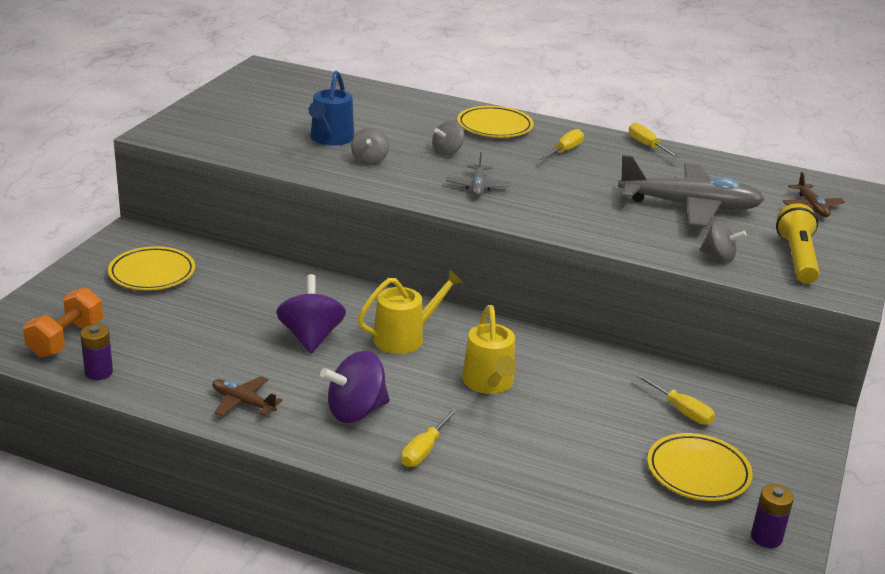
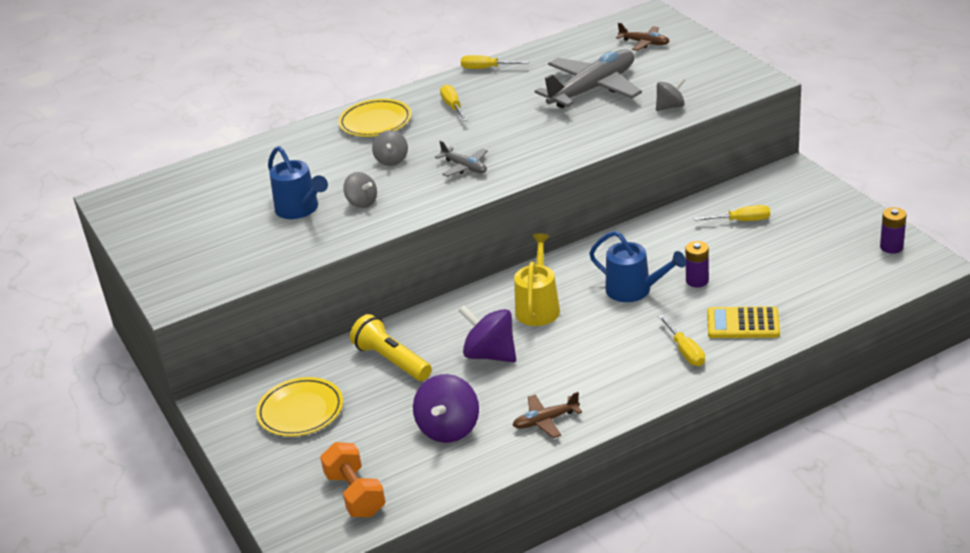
camera: 45 degrees left, 5 degrees up
(99, 372) = (427, 489): purple battery -> purple battery (697, 281)
(356, 411) = (610, 367): purple spinning top -> purple spinning top (449, 428)
(489, 383) = (634, 290): yellow watering can -> blue watering can
(508, 473) = (743, 324): none -> yellow calculator
(698, 472) = (809, 244): yellow plate -> none
(797, 258) = (702, 78): yellow flashlight -> yellow flashlight (392, 360)

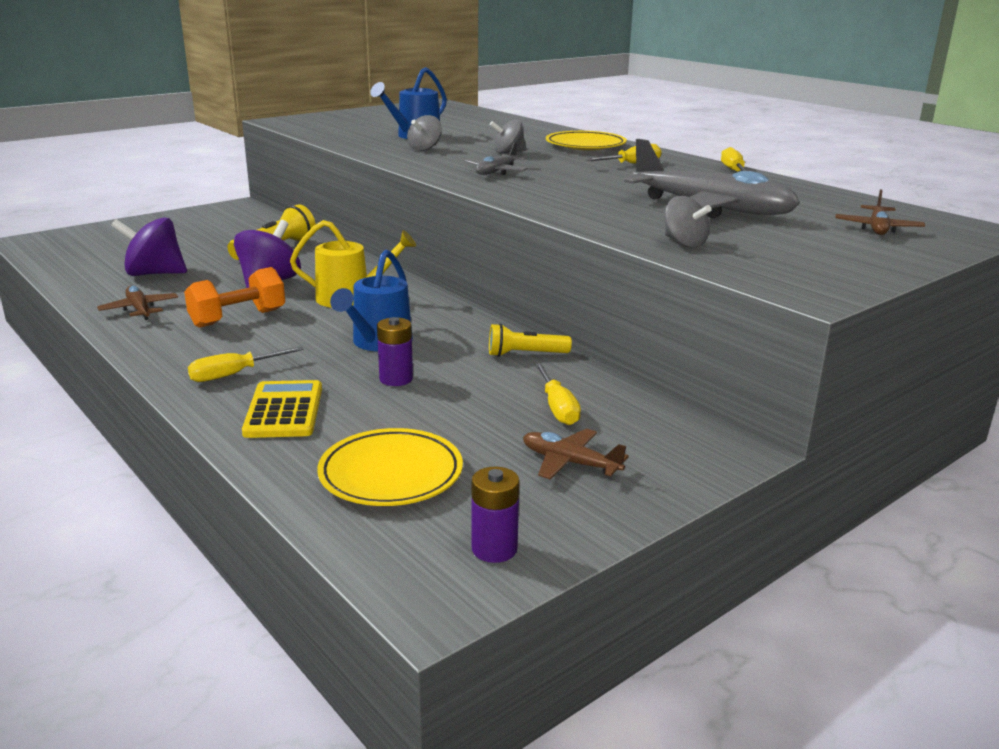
camera: 75 degrees right, 10 degrees down
(300, 411) = (214, 227): yellow plate -> yellow plate (391, 474)
(355, 494) = (83, 250): orange dumbbell -> orange dumbbell (238, 318)
(661, 229) = (525, 354): none -> yellow flashlight
(807, 221) = (569, 463): none -> brown plane

